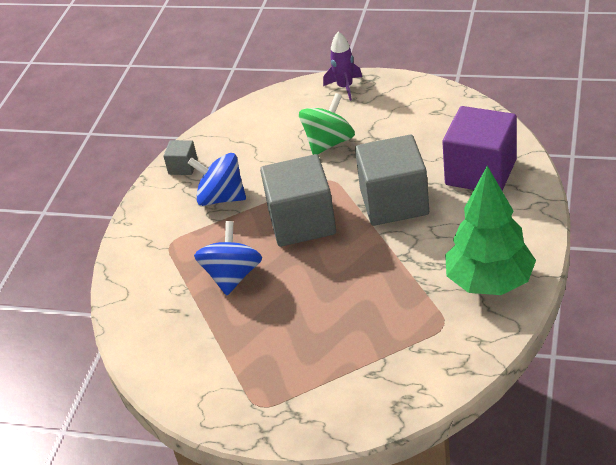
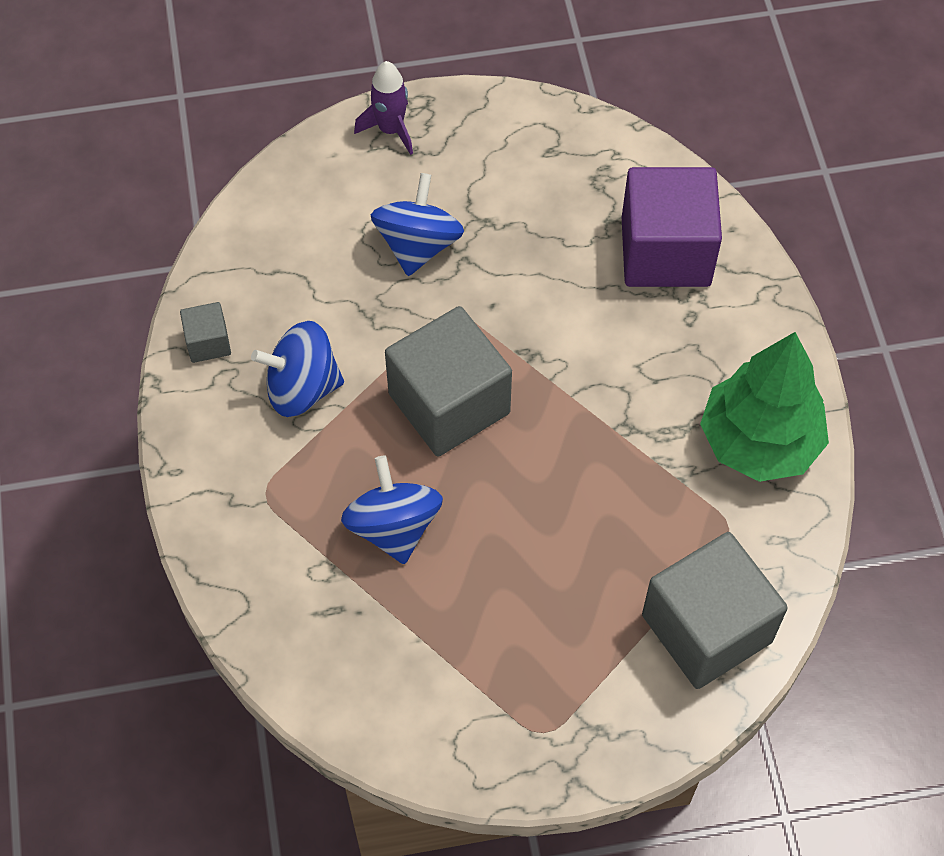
camera: 30 degrees left, 20 degrees up
(329, 143) = (418, 245): green spinning top -> blue spinning top
(394, 202) = (567, 335): grey cube -> grey cube (706, 628)

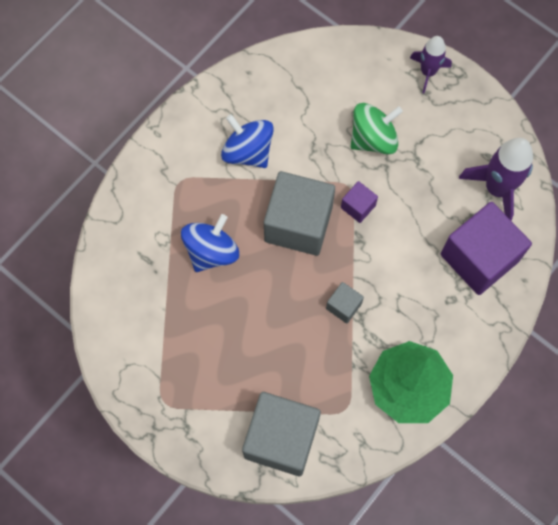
camera: 50 degrees right, 10 degrees up
(208, 342) = (235, 91): grey cube -> grey cube (343, 306)
(418, 245) = (373, 139): blue spinning top -> green spinning top
(487, 324) = (358, 206): none -> purple cube
(598, 172) = (497, 188): none -> purple rocket

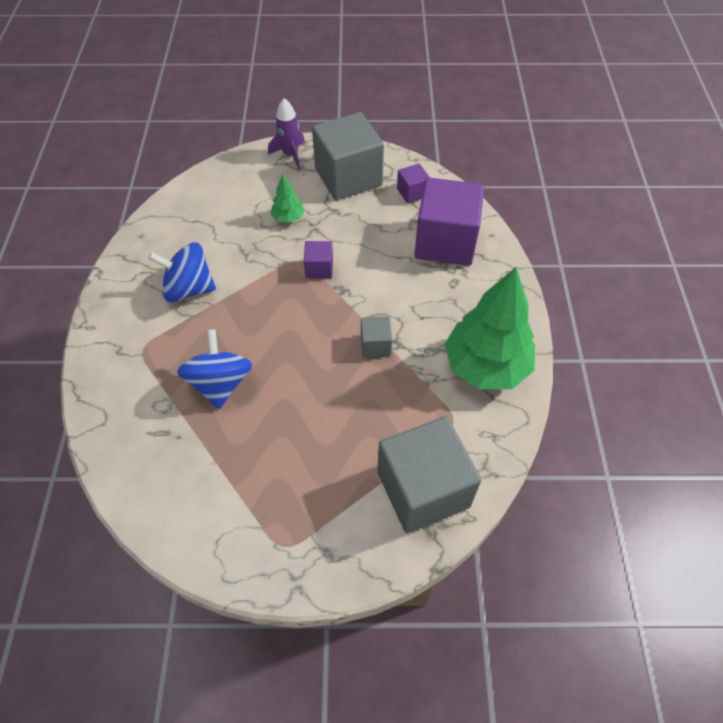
camera: 40 degrees left, 15 degrees down
(298, 224) = (280, 312): grey cube -> grey cube (348, 177)
(373, 139) = (288, 218): green spinning top -> green tree
(497, 188) = (412, 192): purple rocket -> purple cube

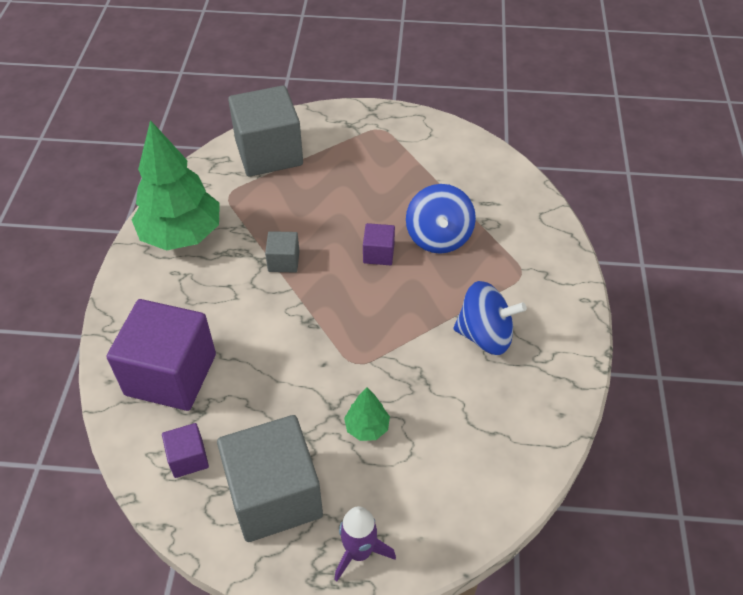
camera: 175 degrees left, 5 degrees down
(319, 268) = (332, 350): purple cube -> purple cube (378, 254)

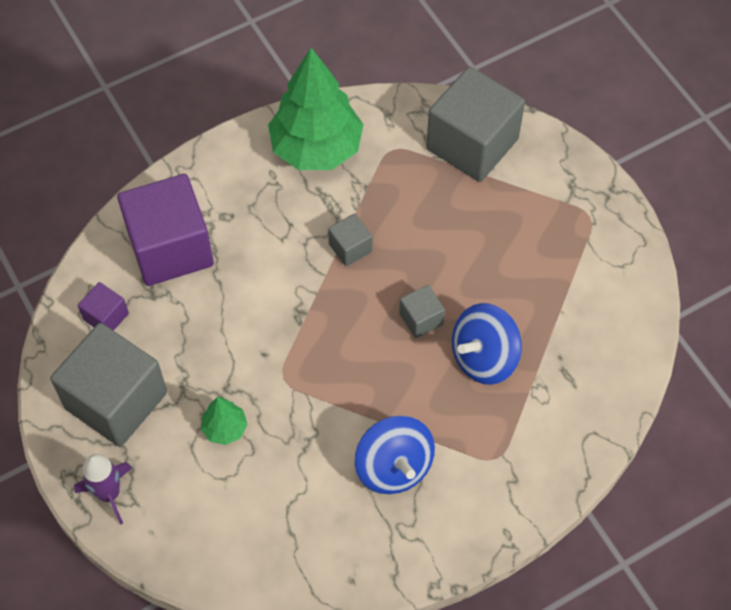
camera: 55 degrees right, 10 degrees up
(378, 254) = (421, 319): purple cube -> grey cube

